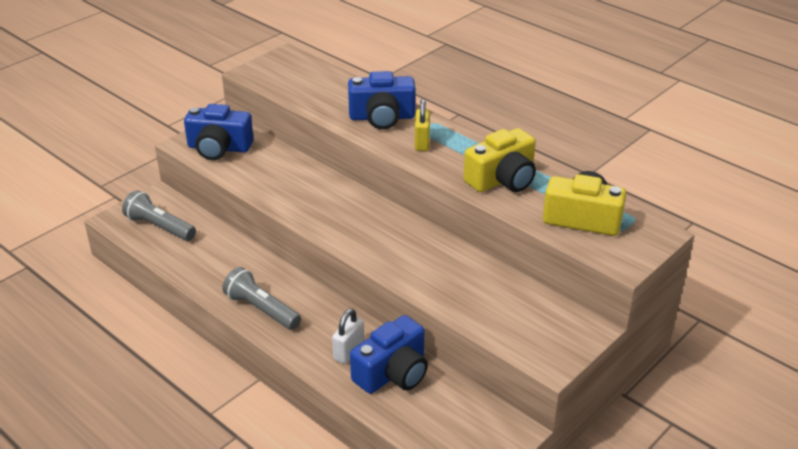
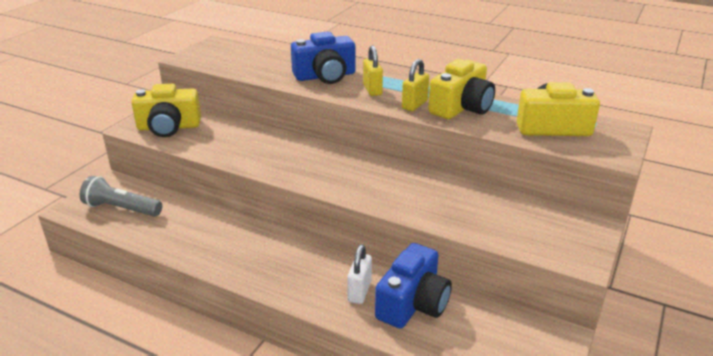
camera: 15 degrees left, 5 degrees down
(219, 148) = (169, 127): blue camera -> yellow camera
(261, 309) = (254, 267): grey flashlight -> none
(455, 168) = (414, 105): none -> yellow padlock

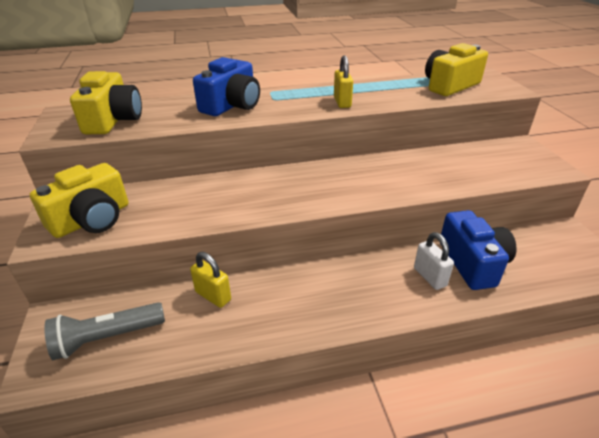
camera: 40 degrees left, 5 degrees up
(372, 90) = (290, 102): yellow padlock -> yellow padlock (213, 296)
(461, 107) = (376, 93): yellow camera -> yellow camera (113, 120)

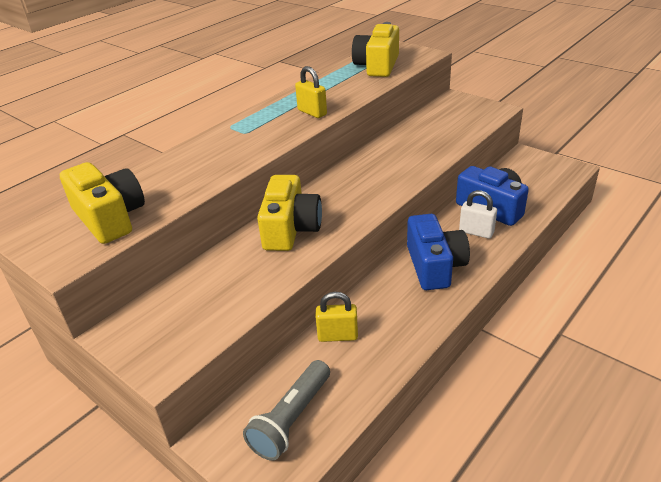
camera: 35 degrees left, 0 degrees up
(92, 219) = (182, 326): yellow camera -> yellow camera (290, 229)
(232, 105) = (214, 154): blue camera -> blue camera (435, 266)

